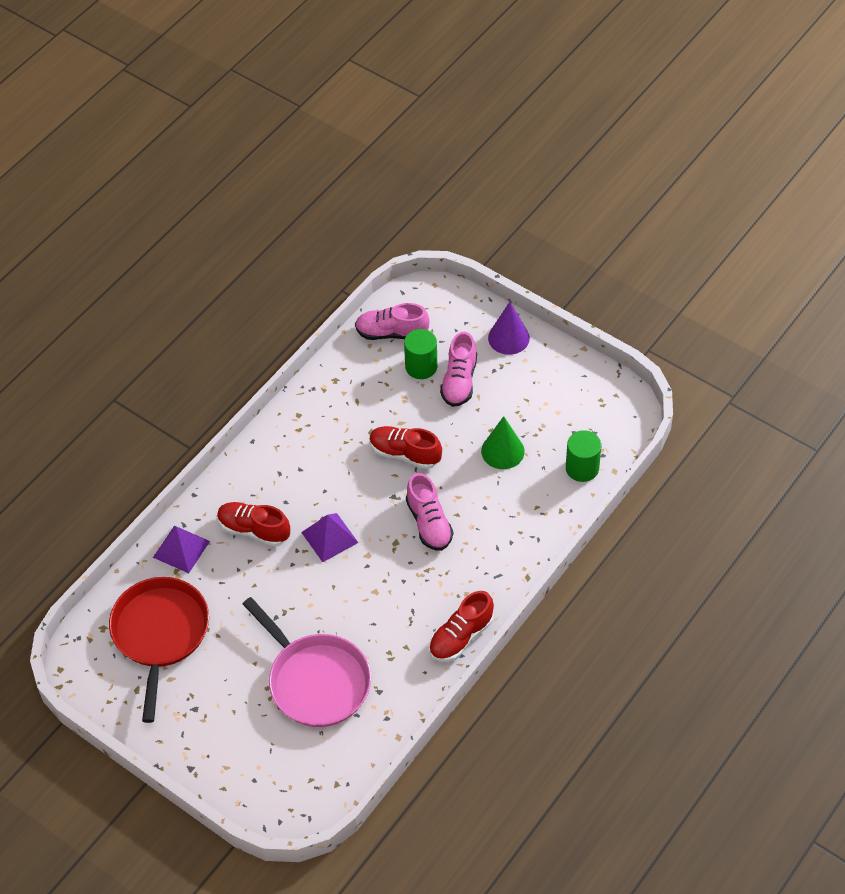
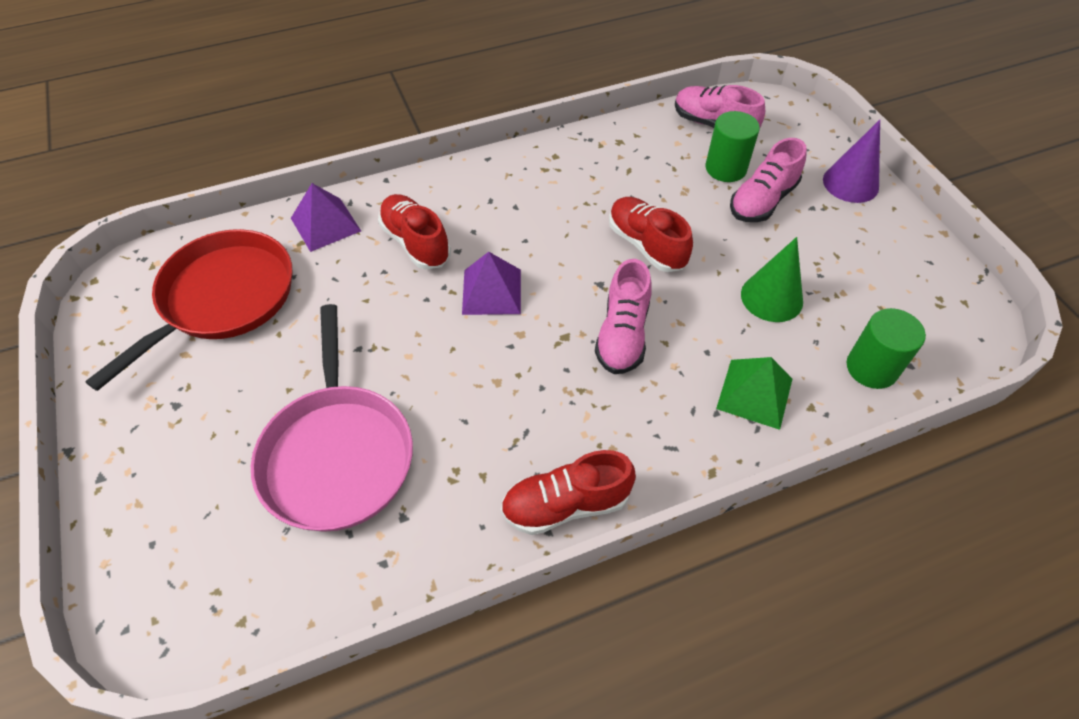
camera: 30 degrees right, 0 degrees up
(525, 519) = (754, 393): none -> green pyramid

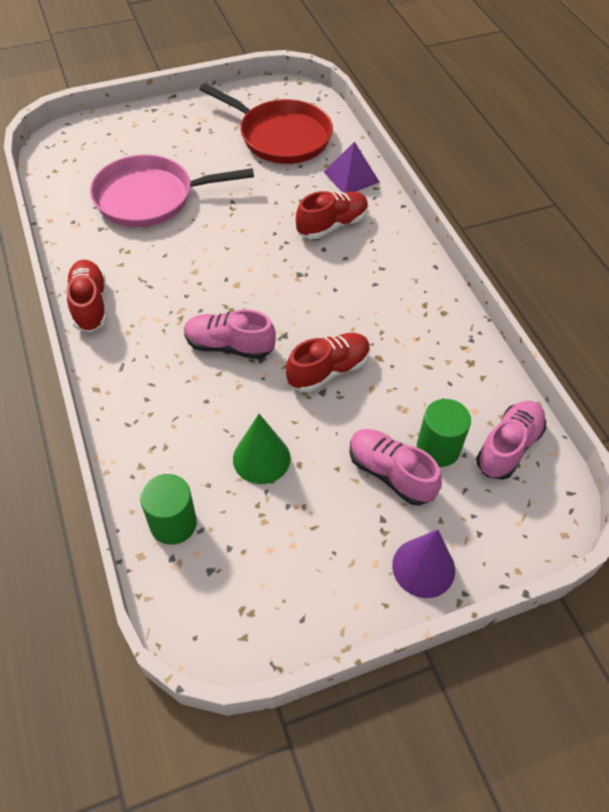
camera: 90 degrees right, 0 degrees up
(492, 291) = (279, 268): purple pyramid -> none
(754, 393) = (160, 427): green pyramid -> none

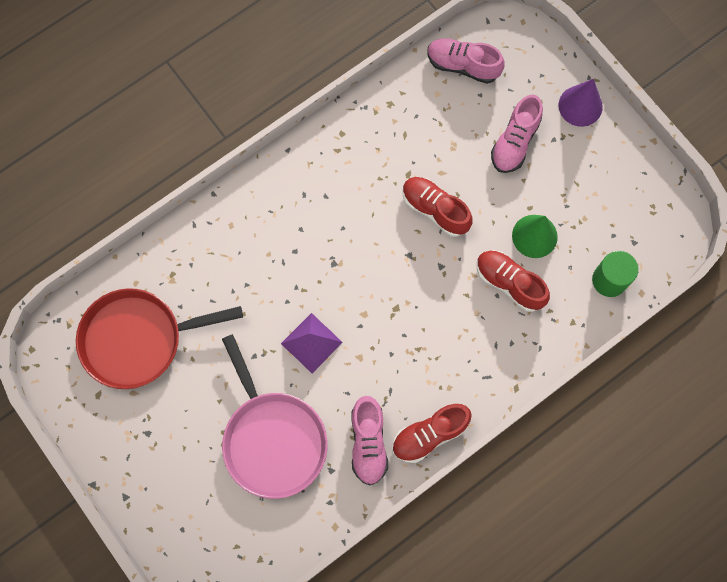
camera: 105 degrees left, 20 degrees up
(229, 346) = (436, 296): pink shoe -> pink shoe (368, 443)
(281, 136) = (137, 339): red pan -> red pan turned 120 degrees counterclockwise
(332, 225) = (260, 252): red shoe -> red shoe (509, 283)
(351, 177) = (184, 251): purple pyramid -> purple pyramid (311, 342)
(438, 448) = (481, 113): green cylinder -> none

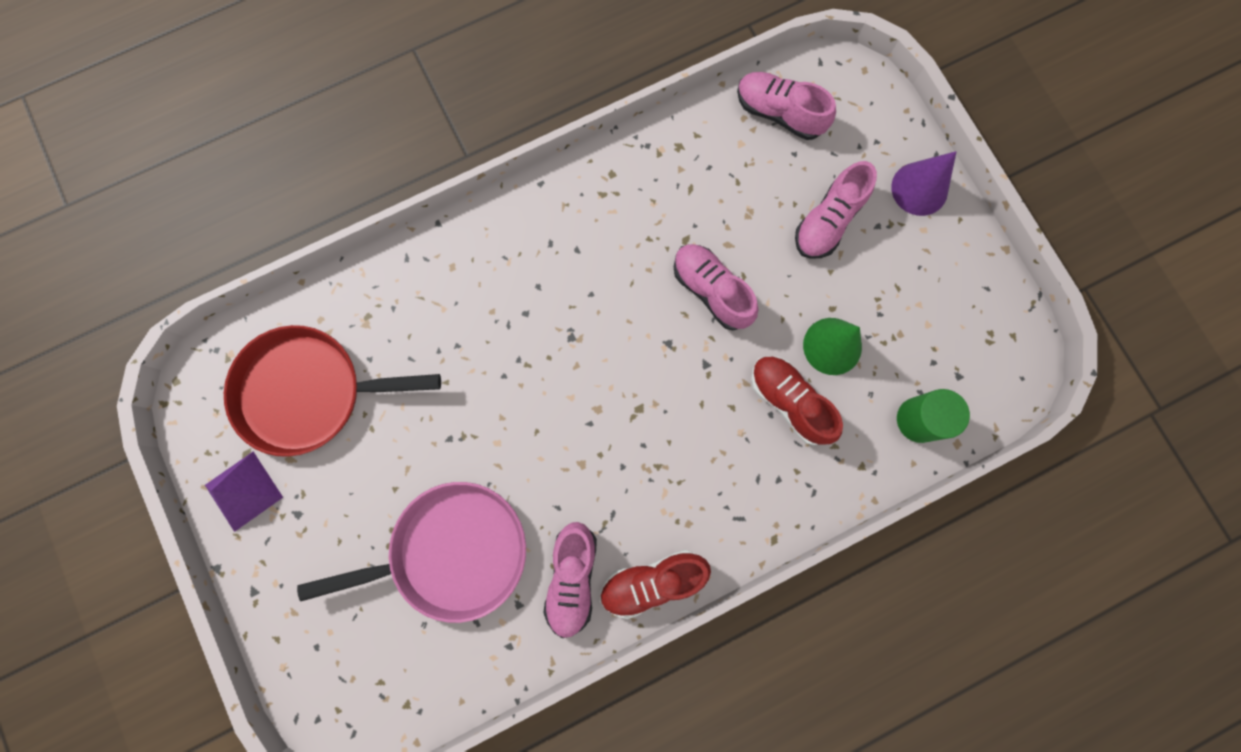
camera: 10 degrees right, 5 degrees up
(273, 440) = (452, 551): pink pan -> pink pan turned 90 degrees counterclockwise
(311, 342) = (524, 434): purple pyramid -> purple pyramid (243, 491)
(435, 210) = (711, 290): red shoe -> pink shoe

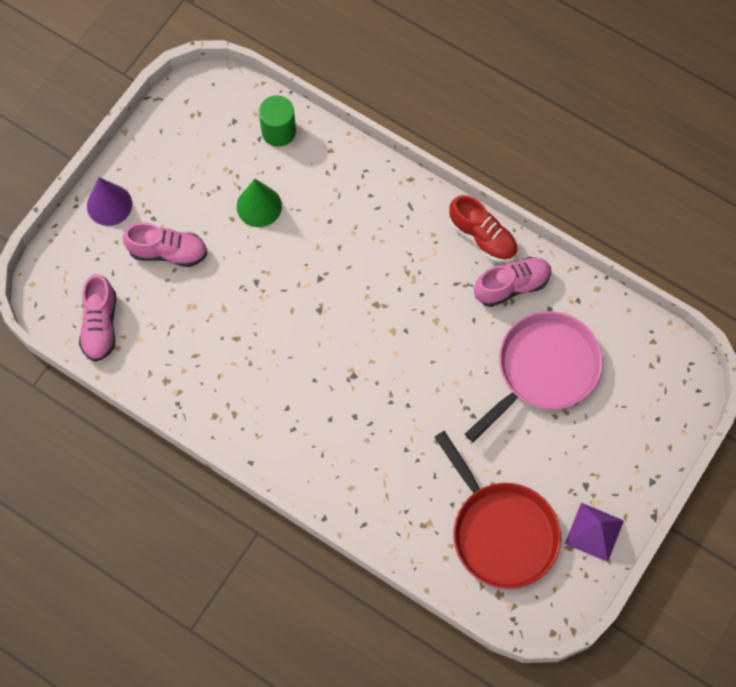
camera: 120 degrees left, 10 degrees down
(452, 551) = (544, 369): pink pan -> pink pan turned 90 degrees clockwise
(711, 290) = (264, 301): pink shoe -> none
(789, 401) = (314, 214): red shoe -> none

